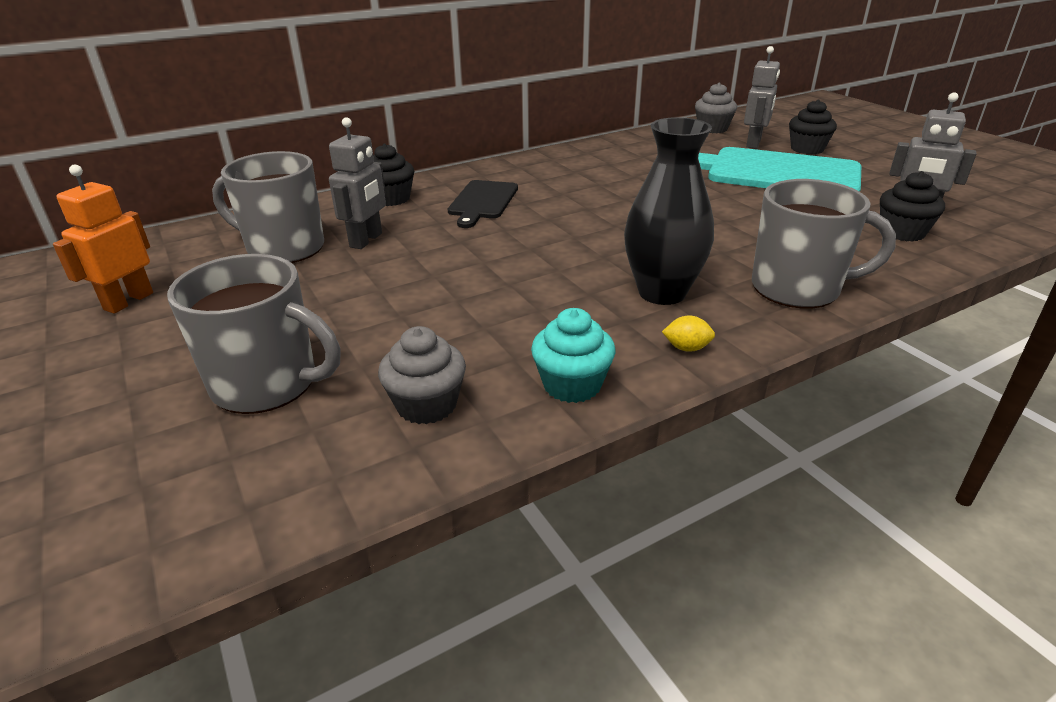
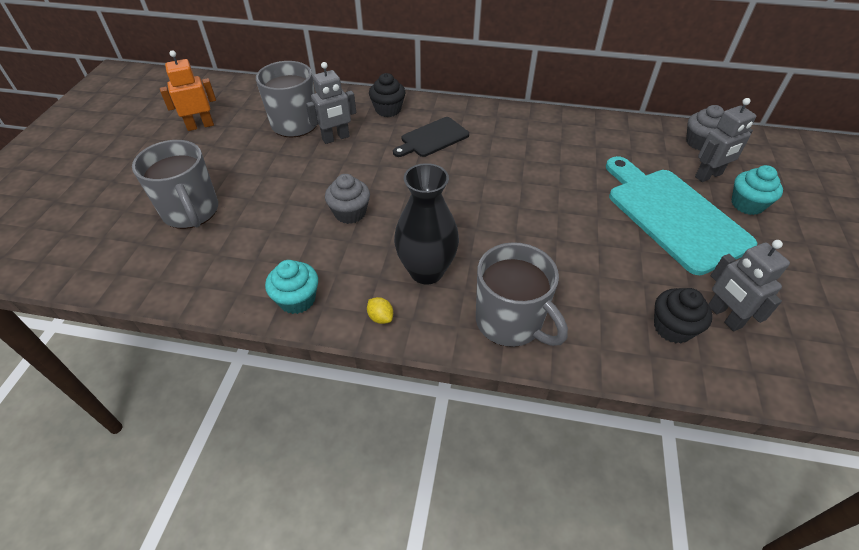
camera: 40 degrees right, 15 degrees up
(426, 405) = (229, 266): grey cupcake -> grey cupcake (350, 213)
(807, 149) = (747, 204): black cupcake -> turquoise cupcake

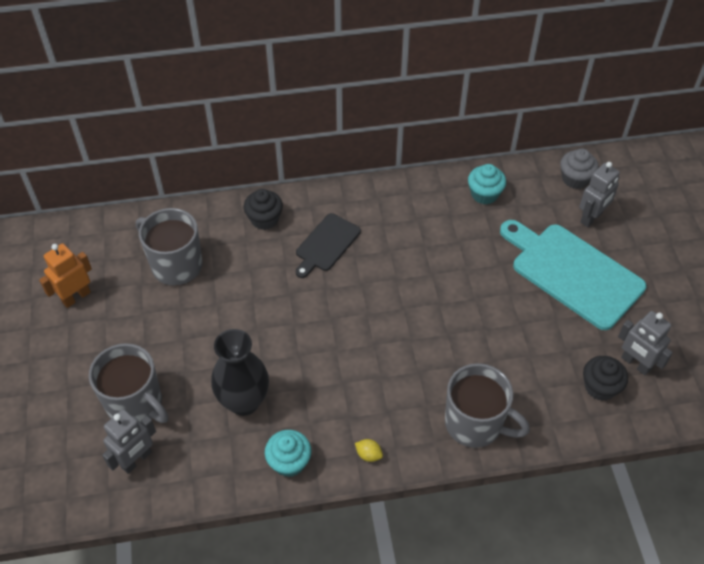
camera: 20 degrees left, 5 degrees up
(336, 138) = (230, 272): grey robot -> grey robot (136, 460)
(350, 213) = (289, 357): grey cupcake -> none
(426, 271) = (387, 397): black vase -> black vase (244, 402)
(747, 204) = (630, 242): turquoise cupcake -> turquoise cupcake (484, 194)

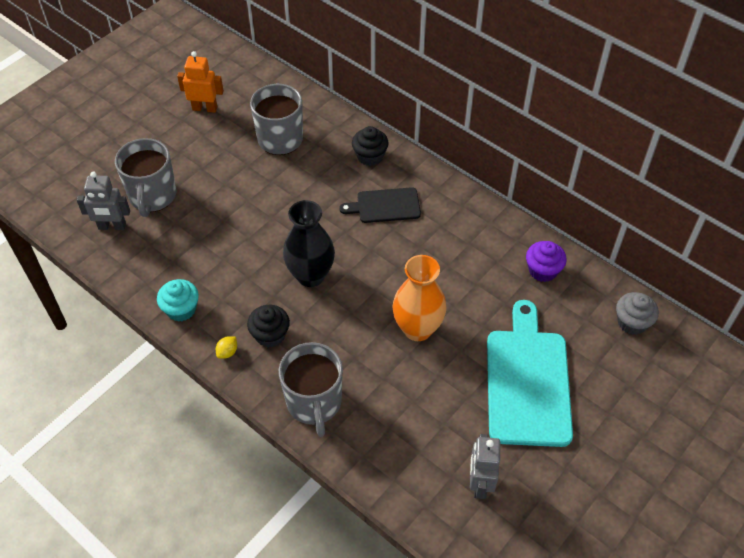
camera: 50 degrees right, 0 degrees up
(244, 402) = (206, 251): black vase -> black vase (311, 275)
(368, 454) = (227, 352): yellow lemon -> yellow lemon turned 45 degrees clockwise
(466, 306) = (417, 329): none -> orange vase
(484, 194) = (542, 270): turquoise cupcake -> purple cupcake
(591, 218) = (602, 360): grey robot -> none
(600, 387) = (430, 470): black cupcake -> black cupcake (270, 335)

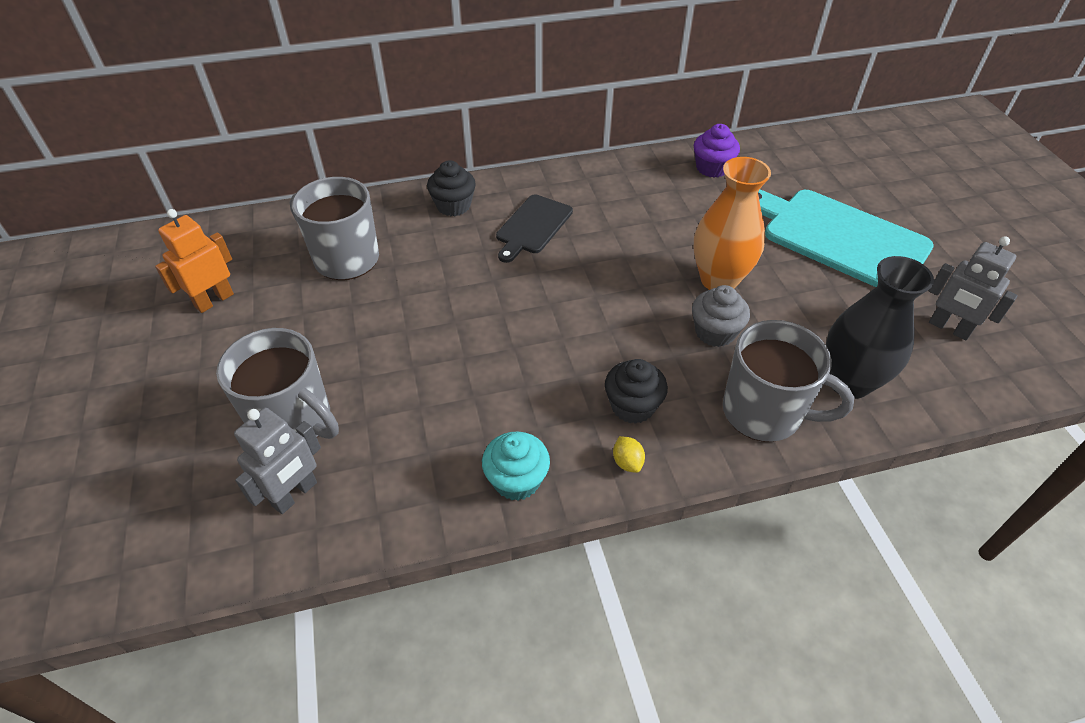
camera: 55 degrees left, 5 degrees down
(311, 275) = (574, 328): black vase -> black vase (848, 382)
(632, 322) = (812, 149): grey cupcake -> grey cupcake (715, 332)

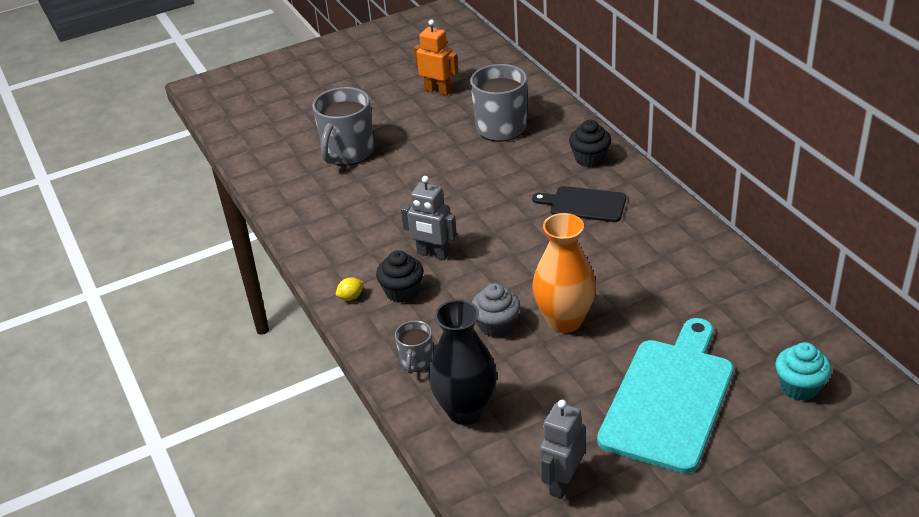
camera: 80 degrees right, 10 degrees down
(295, 494) = (296, 170): grey robot -> grey robot (433, 254)
(516, 480) = (324, 251): turquoise cupcake -> turquoise cupcake (799, 387)
(712, 168) = (740, 298): purple cupcake -> none
(764, 412) = (416, 362): grey mug -> grey mug, size x0.52

